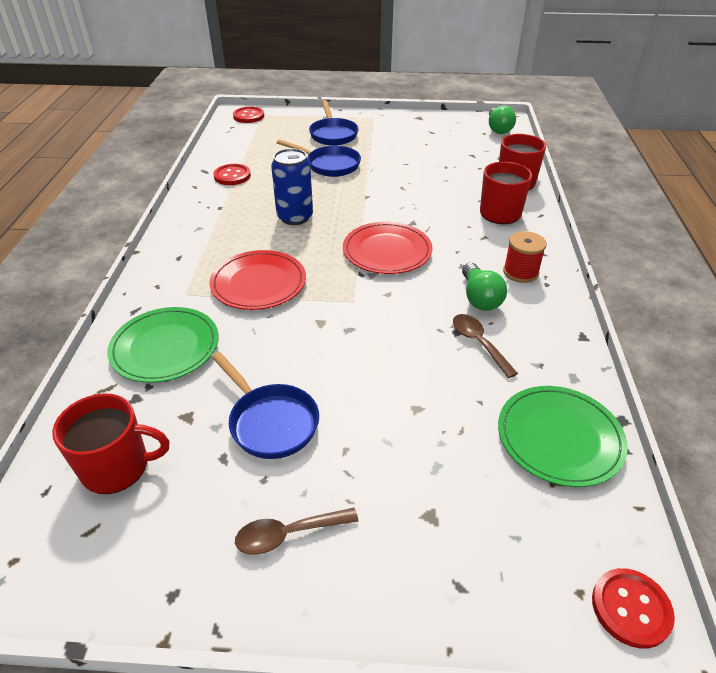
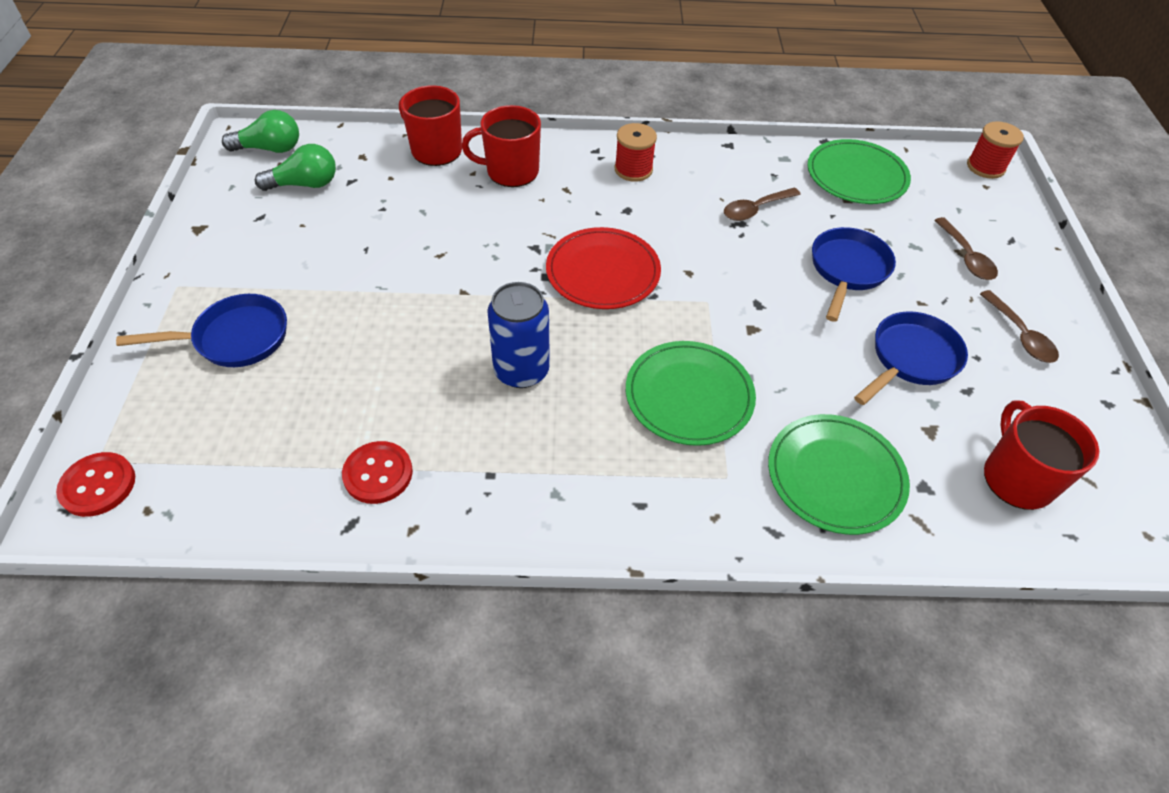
camera: 95 degrees left, 10 degrees up
(258, 283) = (689, 396): red plate -> green plate
(329, 165) = (356, 338): blue pan -> blue pan (847, 270)
(421, 517) = (966, 257): none -> brown spoon
(479, 298) = (683, 202): green light bulb -> green light bulb (305, 184)
(631, 608) = (985, 167): red button -> red spool

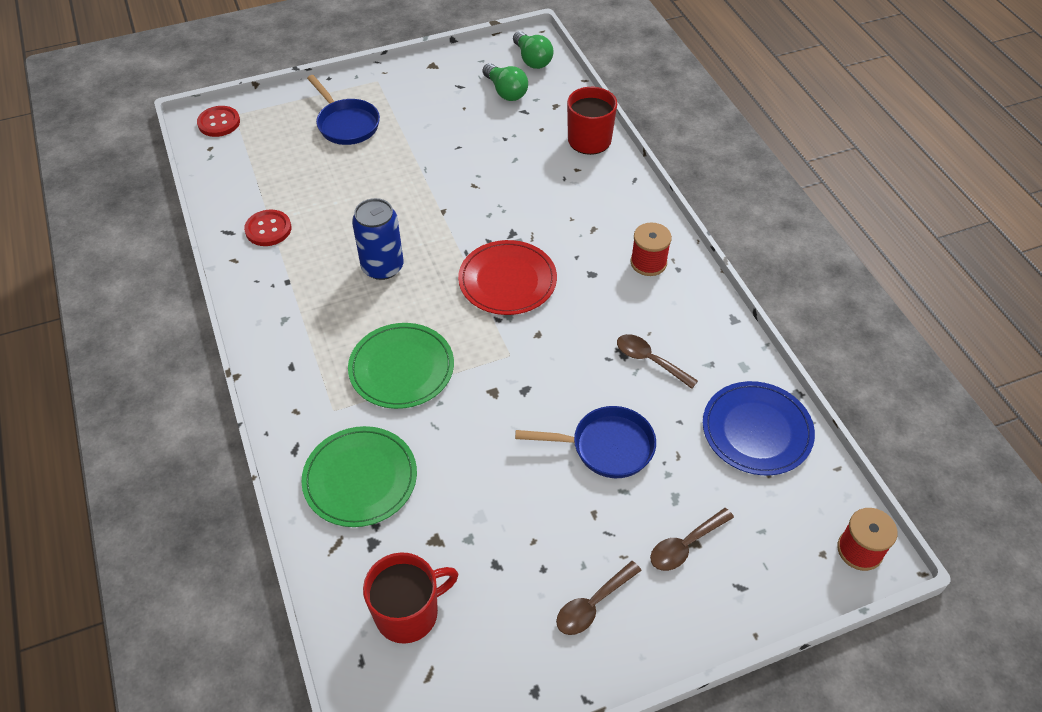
camera: 70 degrees right, 0 degrees up
(511, 171) = (593, 190): red mug -> none
(856, 176) = (757, 430): green plate -> blue plate
(910, 359) = (514, 514): blue pan -> none

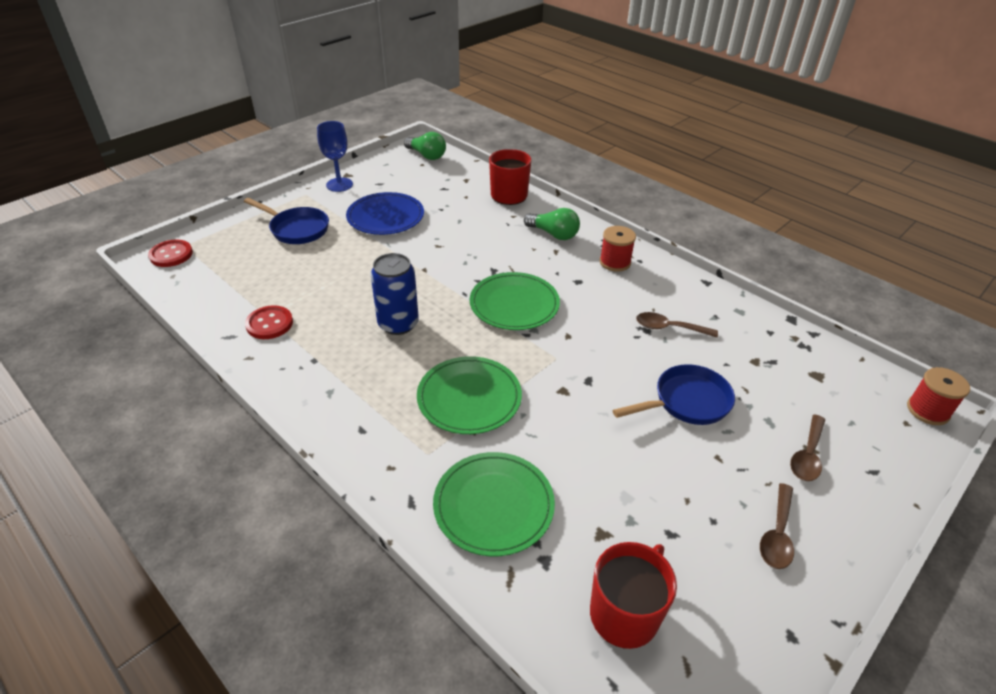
camera: 25 degrees left, 10 degrees down
(417, 77) = (339, 185): none -> blue goblet
(505, 91) = (420, 179): green light bulb -> green light bulb (553, 234)
(507, 280) = (514, 304): red plate -> green plate
(757, 430) = (786, 352): blue plate -> blue plate (385, 217)

